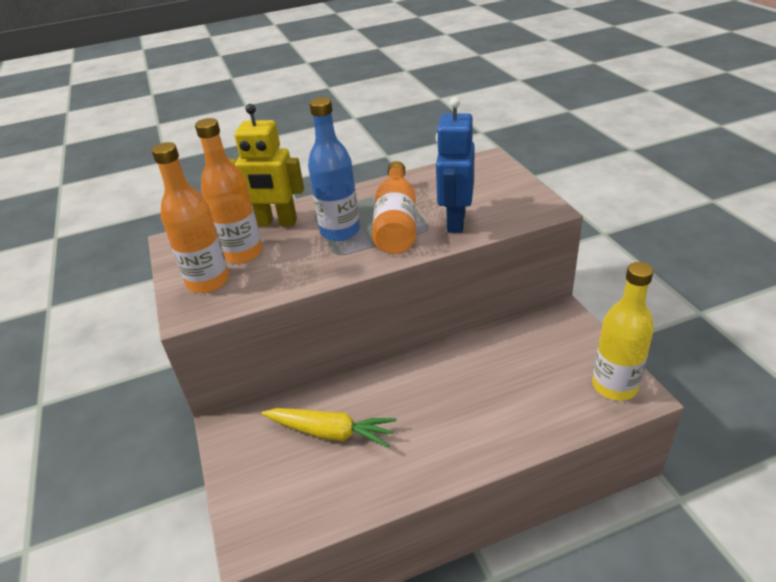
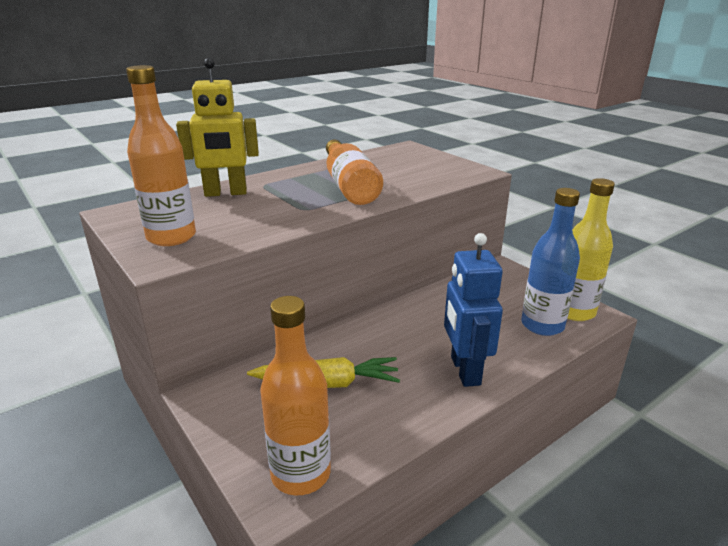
camera: 20 degrees left, 10 degrees down
(242, 253) = (200, 215): orange bottle -> orange bottle (300, 474)
(340, 231) = (297, 195): blue bottle -> blue bottle (542, 325)
(455, 221) = (405, 182): blue robot -> blue robot (464, 370)

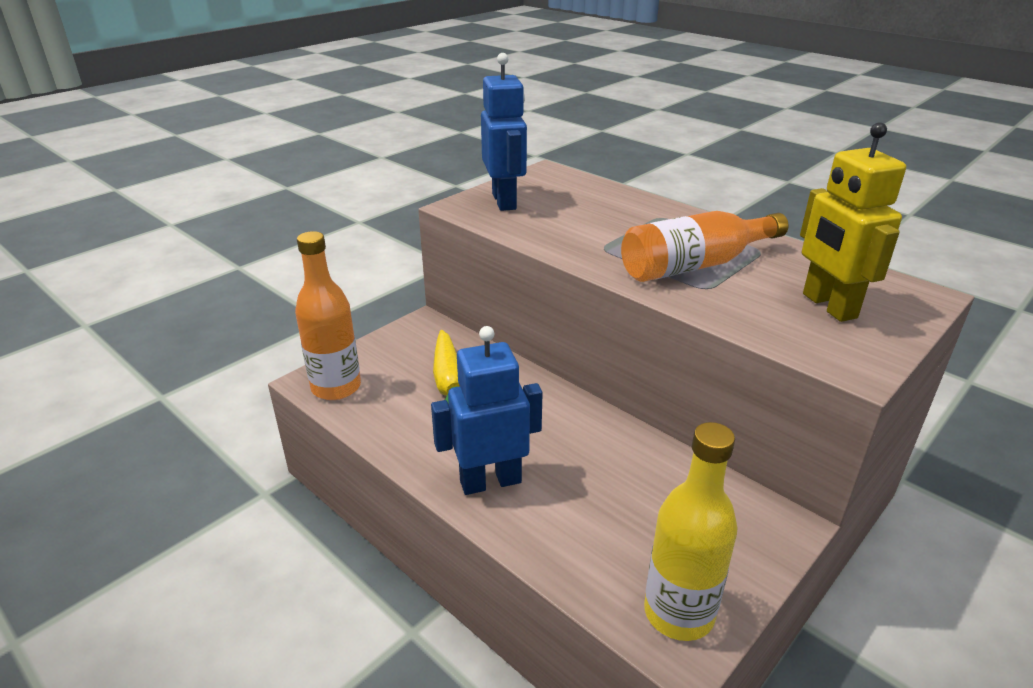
camera: 80 degrees right, 5 degrees up
(171, 237) = (504, 201): orange bottle -> blue robot
(225, 193) = (622, 203): yellow robot -> yellow robot (828, 306)
(542, 325) = (619, 565): blue bottle -> none

